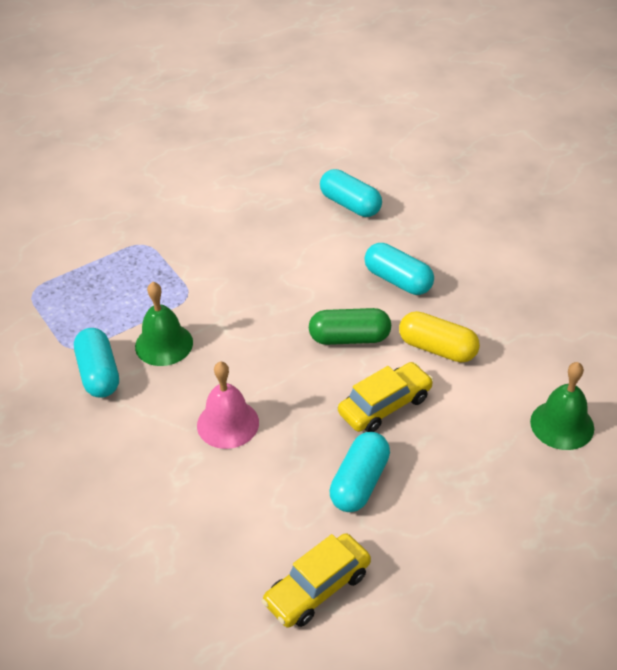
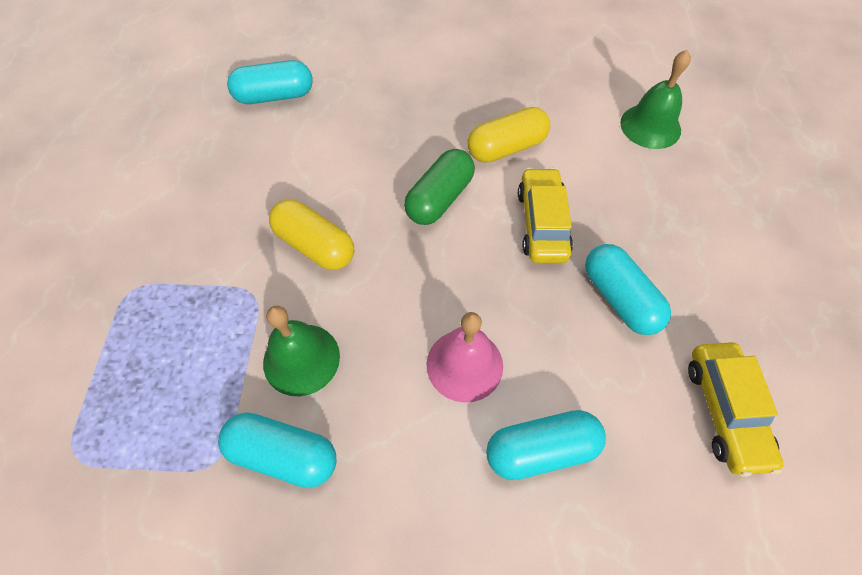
camera: 55 degrees left, 15 degrees up
(249, 300) = (315, 245): none -> yellow capsule
(398, 280) = (403, 123): turquoise capsule -> turquoise capsule (541, 450)

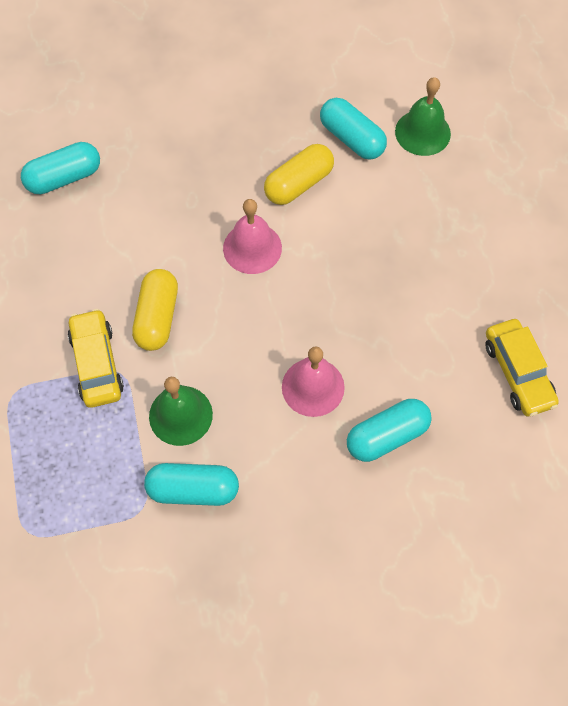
camera: 15 degrees left, 5 degrees up
(315, 245) = (157, 317): yellow capsule -> yellow capsule turned 75 degrees clockwise
(439, 198) = (252, 248): green capsule -> pink bell
(542, 223) = (347, 250): yellow car -> yellow car (97, 364)
(619, 299) = (424, 302): turquoise capsule -> turquoise capsule (352, 138)

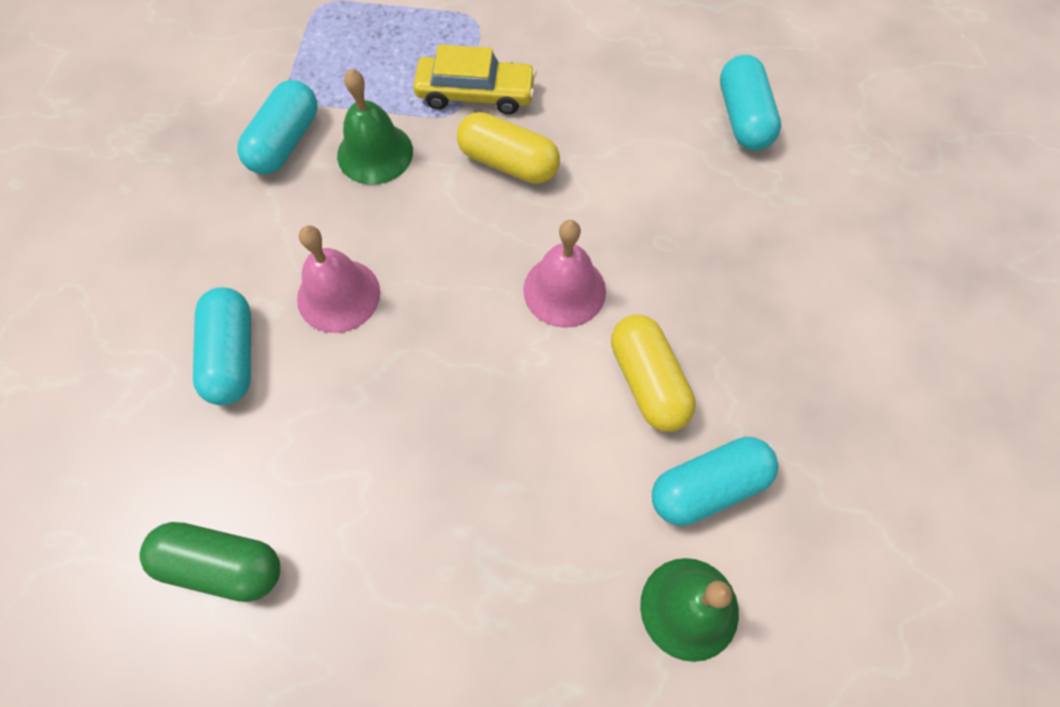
camera: 110 degrees right, 0 degrees up
(518, 372) = (221, 565): yellow car -> green capsule

